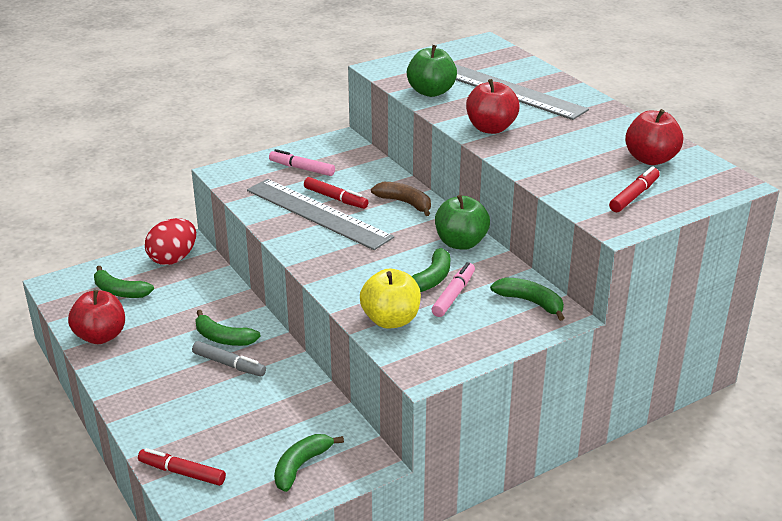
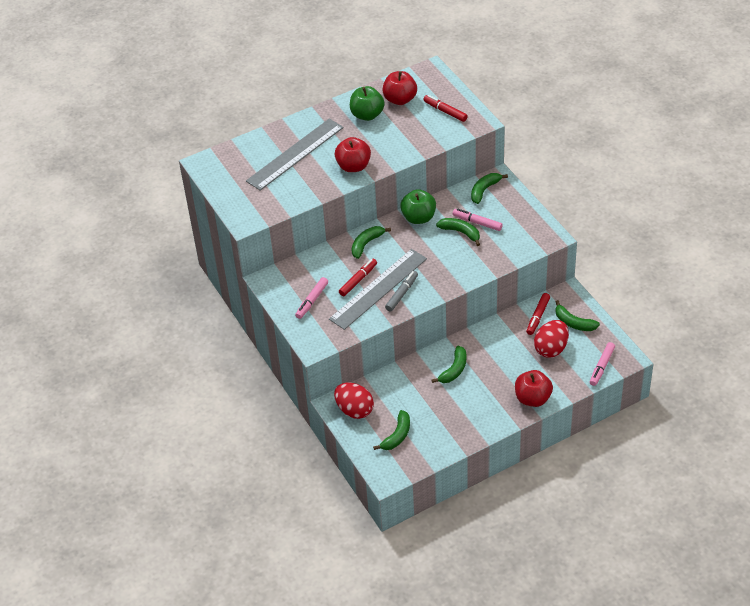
camera: 85 degrees left, 15 degrees up
(101, 336) = (452, 437): red apple -> red apple (532, 398)
(182, 472) = (582, 375): red marker -> red marker (537, 316)
(196, 497) = (601, 367): none -> pink marker
(229, 364) = (482, 364): grey marker -> grey marker (402, 294)
(247, 437) = (551, 348): none -> red egg
(390, 320) = (503, 250): yellow apple -> none
(405, 203) = (366, 244): brown banana -> green banana
(431, 92) = (292, 194): green apple -> green apple (367, 115)

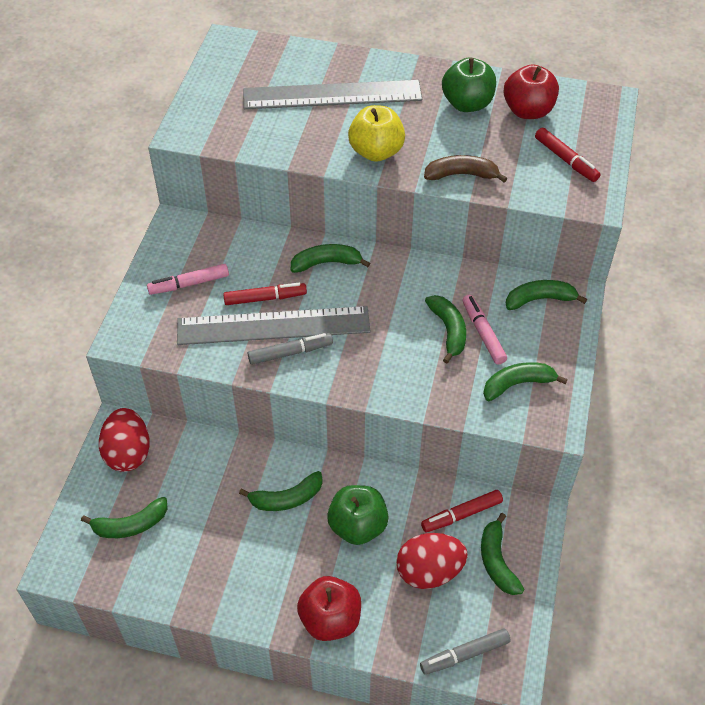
camera: 40 degrees right, 5 degrees up
(353, 166) = (376, 152): red apple -> yellow apple
(407, 150) = (461, 175): none -> brown banana
(418, 218) = (421, 276): green apple -> green apple (358, 526)
(445, 111) = (565, 160): red marker -> red marker turned 150 degrees clockwise
(517, 233) = (517, 384): none -> green banana
(601, 367) = (464, 654): pink marker -> grey marker

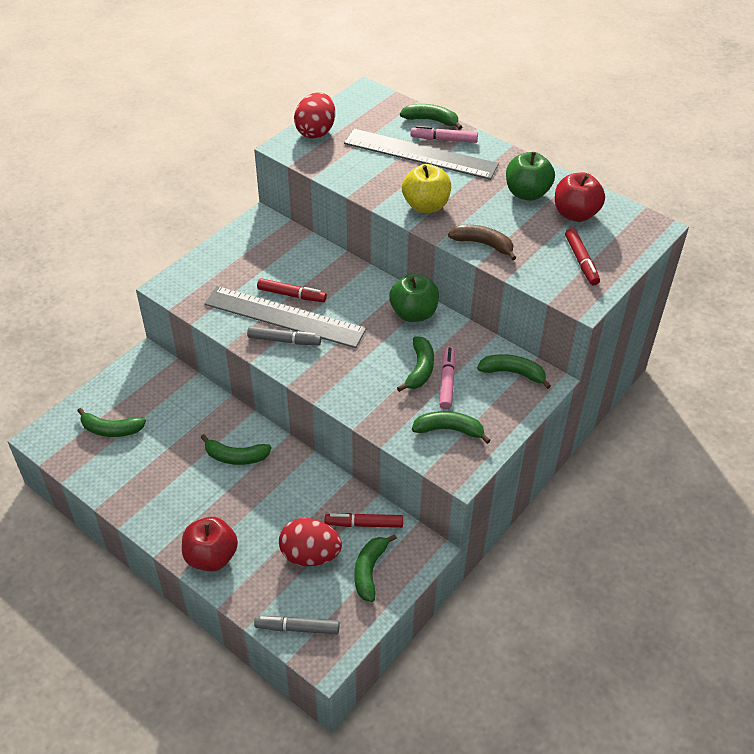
camera: 25 degrees right, 5 degrees down
(128, 453) = (142, 379): red egg -> red egg (316, 131)
(189, 284) = (242, 265): pink marker -> pink marker (444, 139)
(326, 263) = (356, 286): green banana -> green banana (431, 120)
(358, 526) = (276, 499): green apple -> green apple (413, 313)

